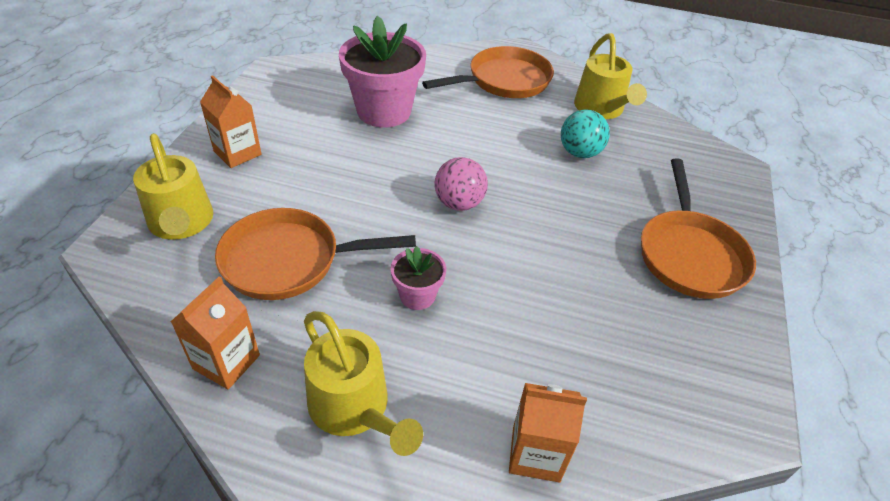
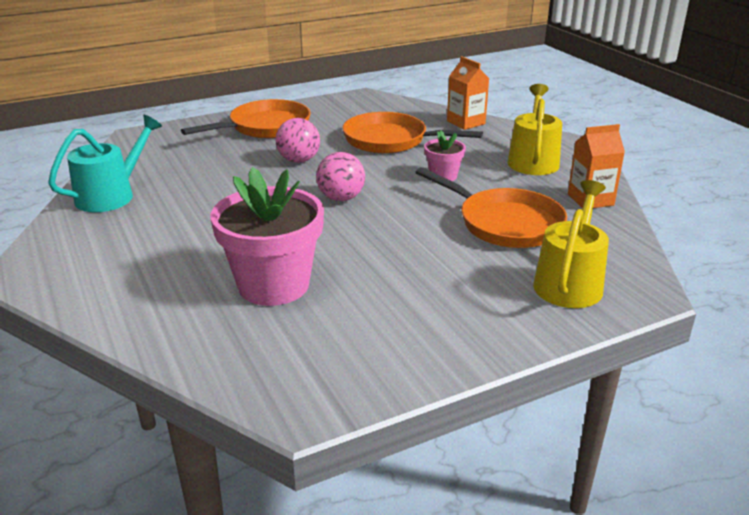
camera: 130 degrees left, 15 degrees down
(237, 153) = (466, 318): orange carton -> none
(504, 81) = (115, 253): orange pan -> orange pan (390, 140)
(569, 226) = (299, 160): none -> pink ball
(580, 153) = (200, 183): turquoise ball -> none
(601, 109) = (111, 195): yellow watering can -> turquoise watering can

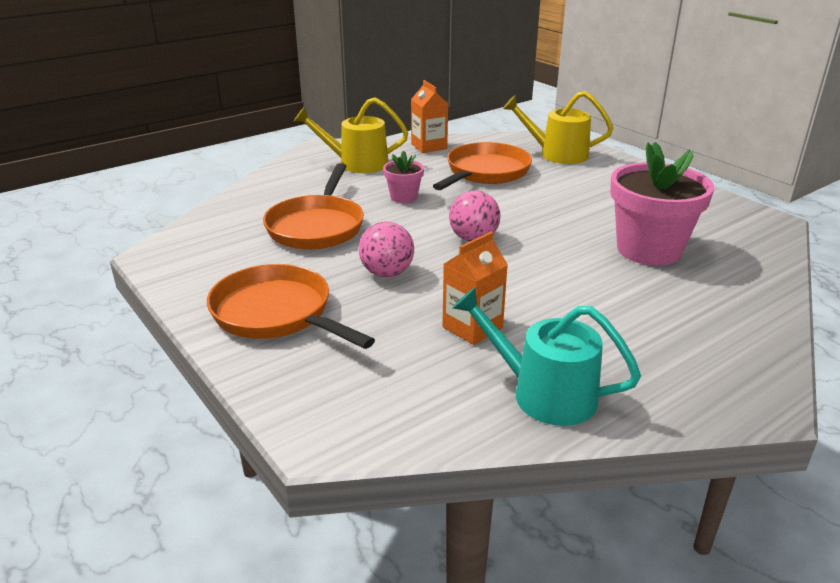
camera: 100 degrees left, 0 degrees up
(466, 122) = (260, 192): orange carton -> orange carton (472, 327)

